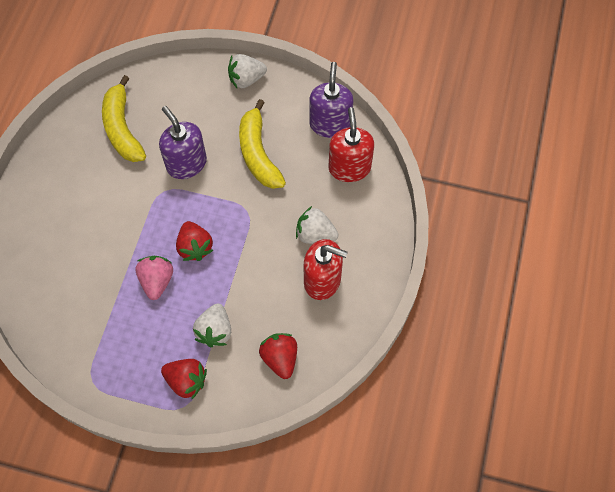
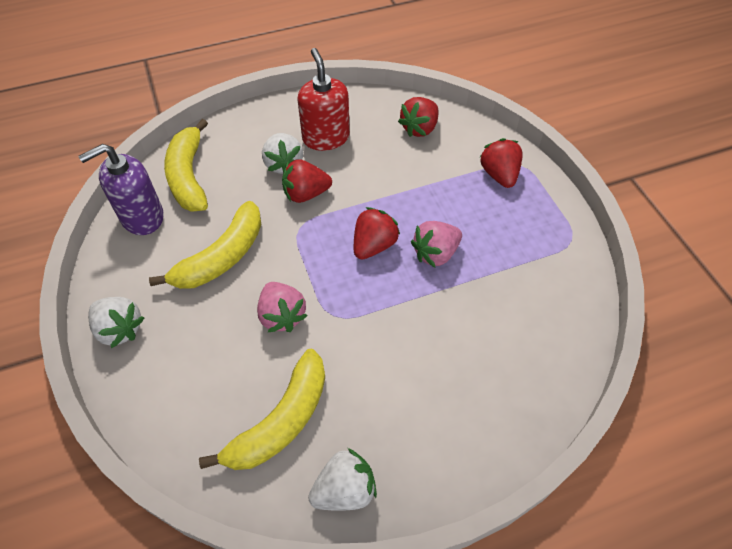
camera: 125 degrees left, 10 degrees down
(186, 163) = (282, 316): purple soap dispenser -> pink strawberry
(215, 331) = (439, 182): white strawberry -> white strawberry (344, 490)
(274, 232) = (306, 194): none -> red strawberry
(349, 168) = (189, 176): red soap dispenser -> yellow banana

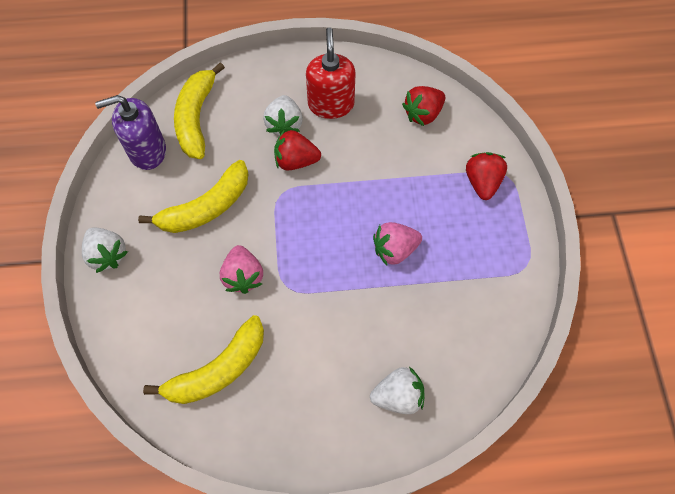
camera: 15 degrees right, 10 degrees up
(344, 490) = (253, 440): white strawberry -> white strawberry (398, 396)
(374, 245) = (342, 228): red strawberry -> none

